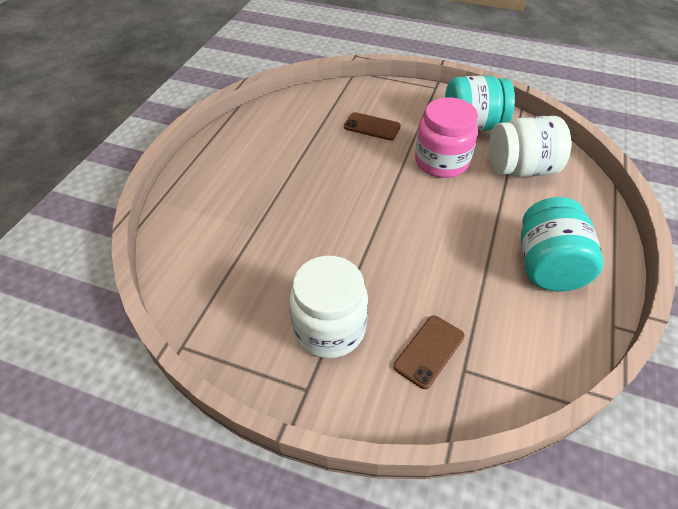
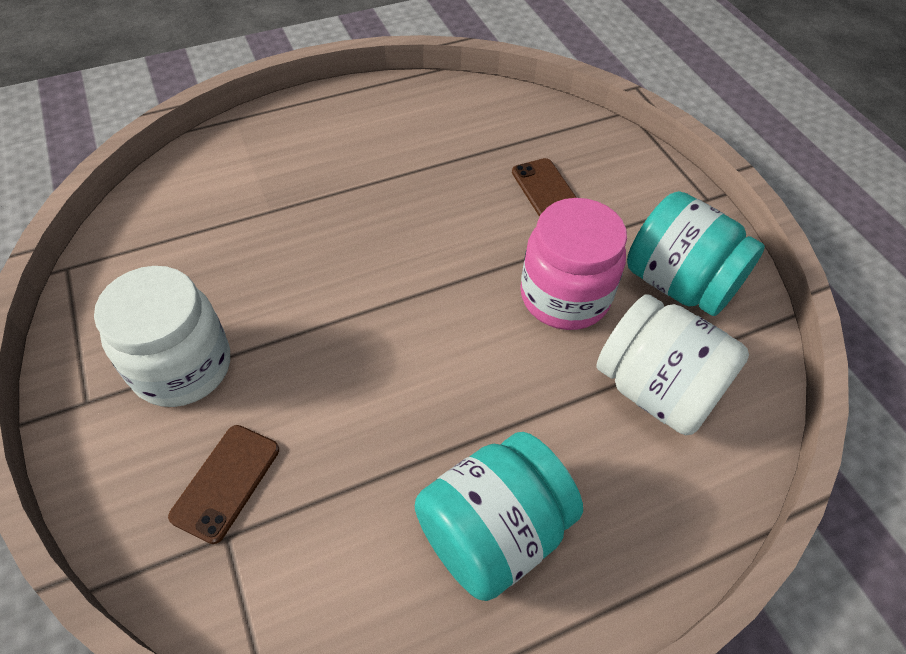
camera: 45 degrees right, 5 degrees up
(429, 351) = (226, 482): brown phone -> brown phone turned 60 degrees counterclockwise

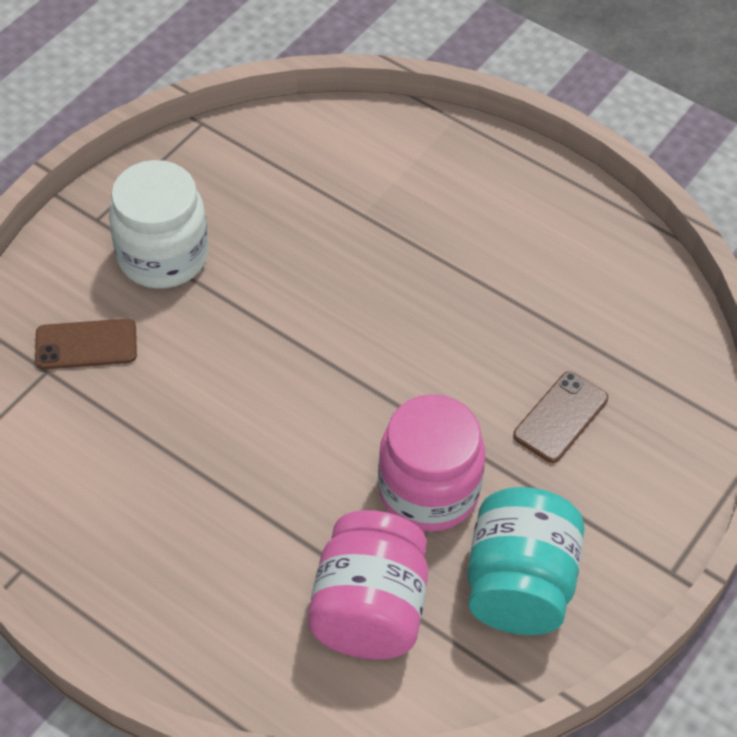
camera: 60 degrees right, 0 degrees up
(493, 532) = (150, 540): turquoise jar -> none
(656, 389) = (369, 610): white jar -> pink jar

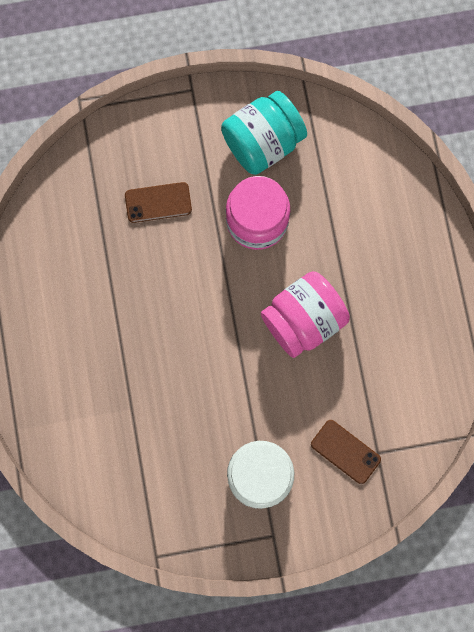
camera: 135 degrees left, 25 degrees up
(369, 610) = (338, 189): pink jar -> pink jar (303, 320)

